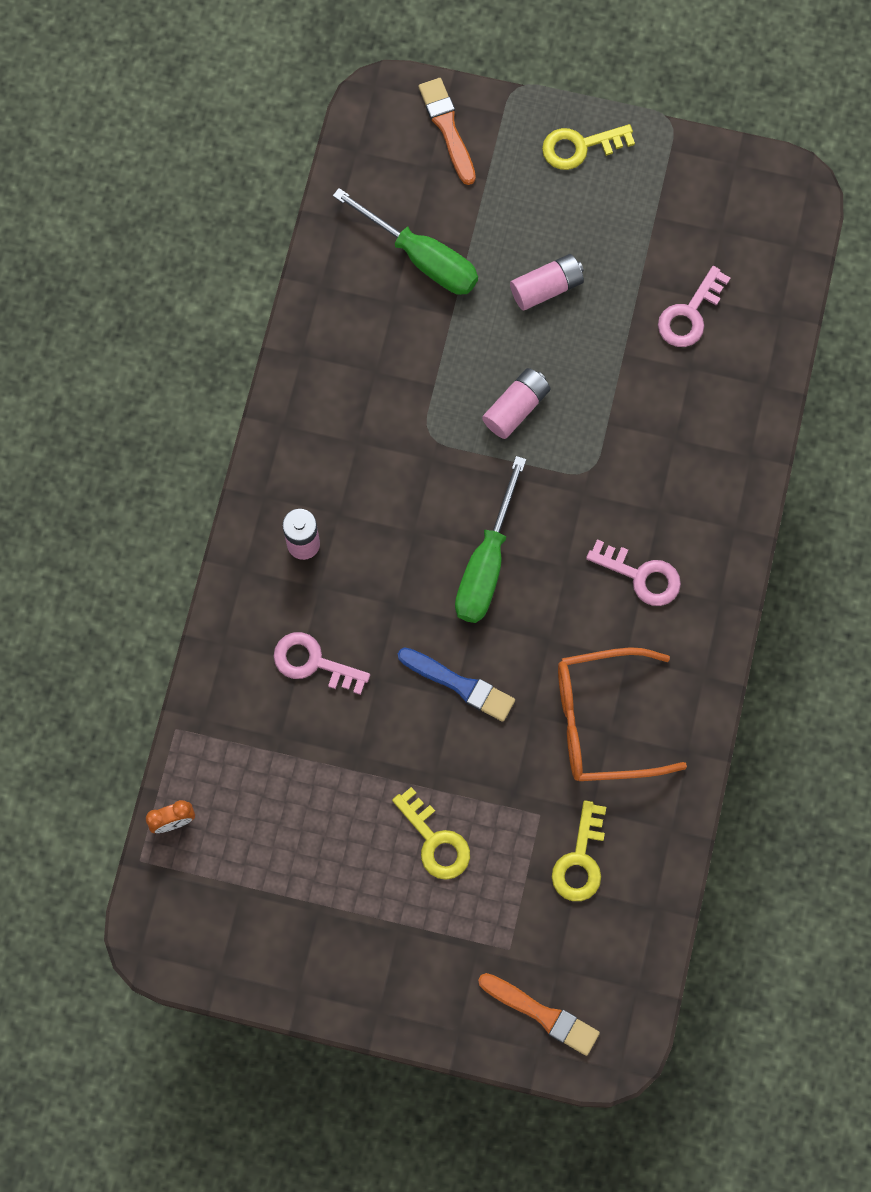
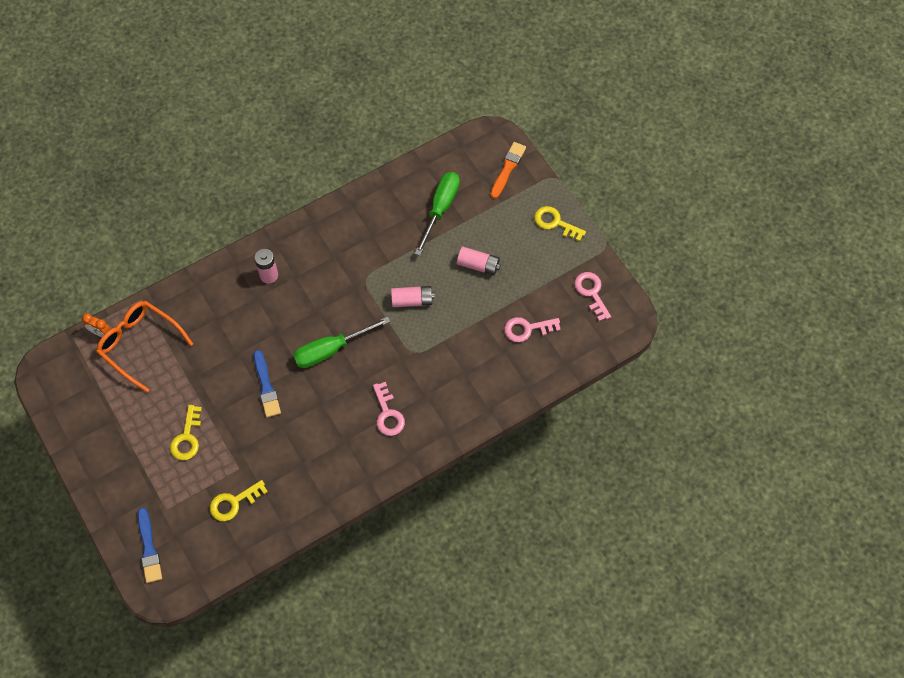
camera: 45 degrees right, 10 degrees down
(313, 662) = (220, 323): pink key -> pink key (591, 292)
(422, 257) = (440, 209): green screwdriver -> green screwdriver turned 150 degrees counterclockwise
(541, 1014) = (149, 548): orange brush -> blue brush
(604, 721) = (307, 457): orange glasses -> orange glasses (140, 345)

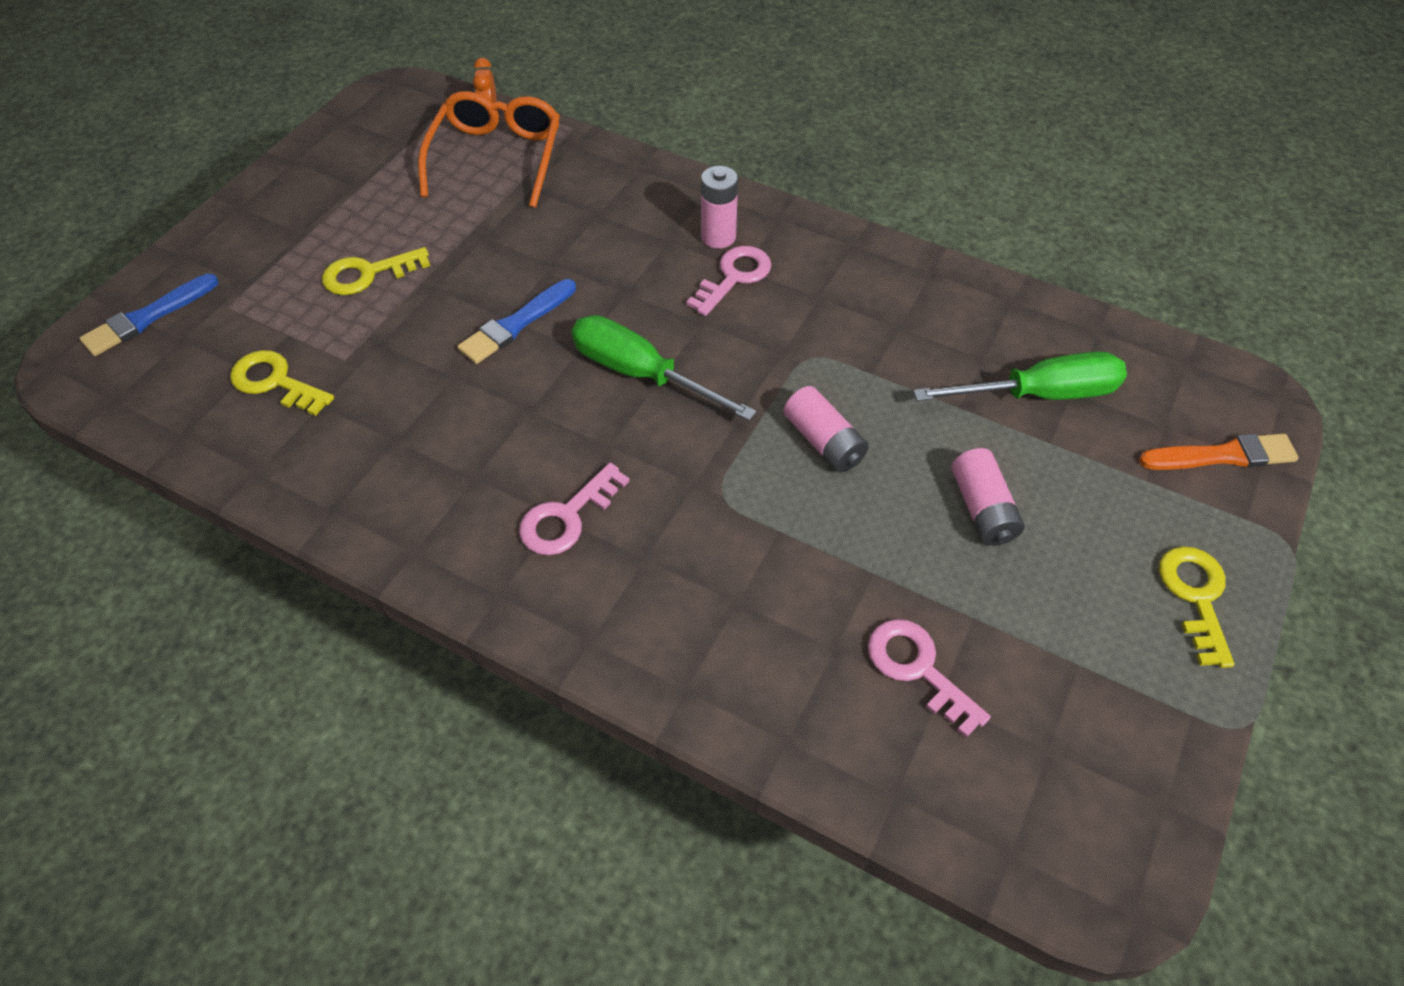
camera: 60 degrees right, 10 degrees down
(591, 292) = (1107, 757): pink key -> pink key (734, 277)

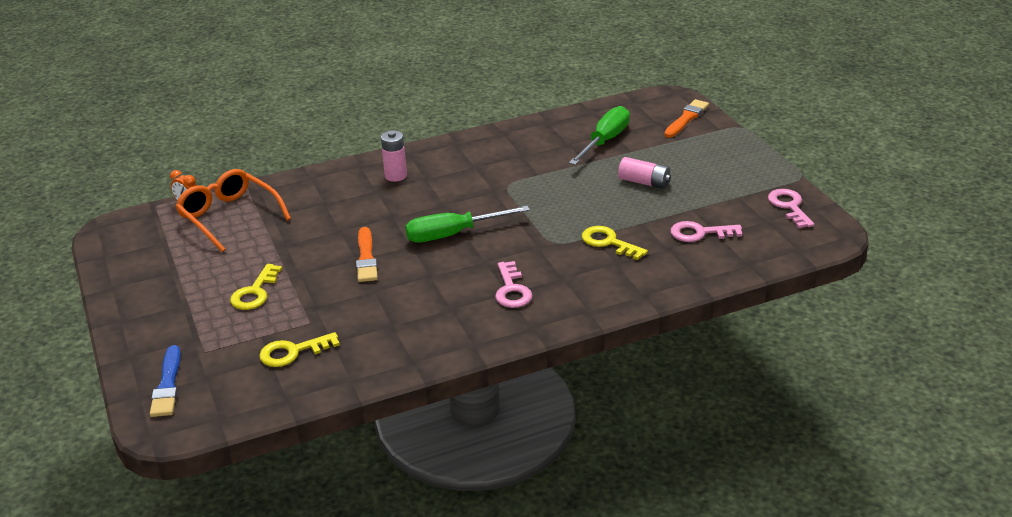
camera: 50 degrees left, 20 degrees down
(516, 324) = (366, 257): blue brush -> orange brush
(734, 277) = (429, 183): pink key -> pink key (789, 206)
(824, 442) = (560, 203): pink battery -> none
(1195, 596) = (740, 157): yellow key -> yellow key (608, 242)

